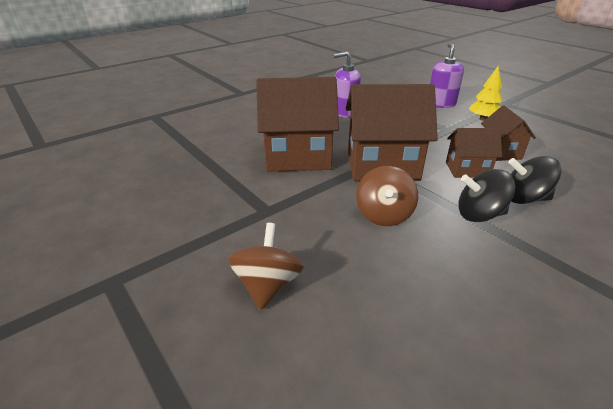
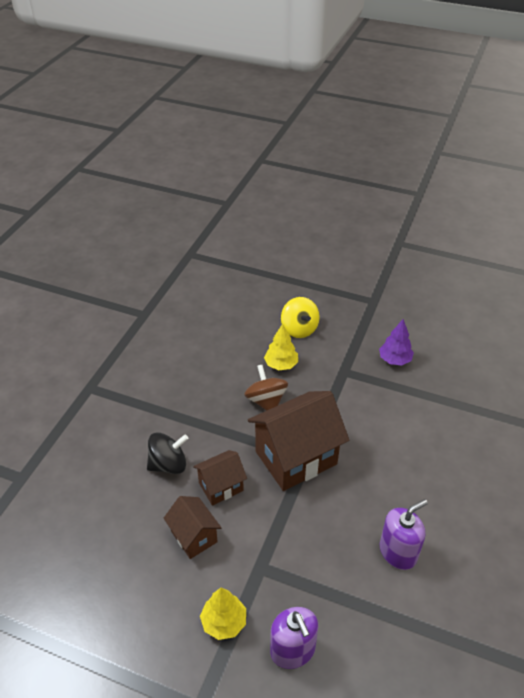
camera: 150 degrees right, 10 degrees up
(198, 201) = (394, 360): none -> purple tree
(267, 285) = (299, 329): brown spinning top -> yellow spinning top
(298, 157) = (374, 437): brown house -> none
(336, 246) = (281, 364): none -> yellow tree
(479, 215) = (201, 430): black spinning top -> none

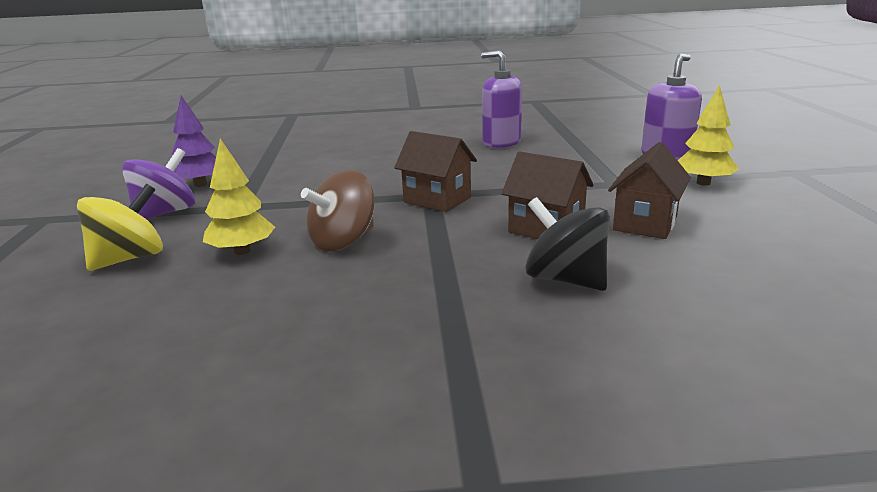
camera: 115 degrees left, 20 degrees down
(296, 458) = (437, 200): brown house -> brown house, size x0.54
(352, 343) = (165, 213): none -> purple spinning top

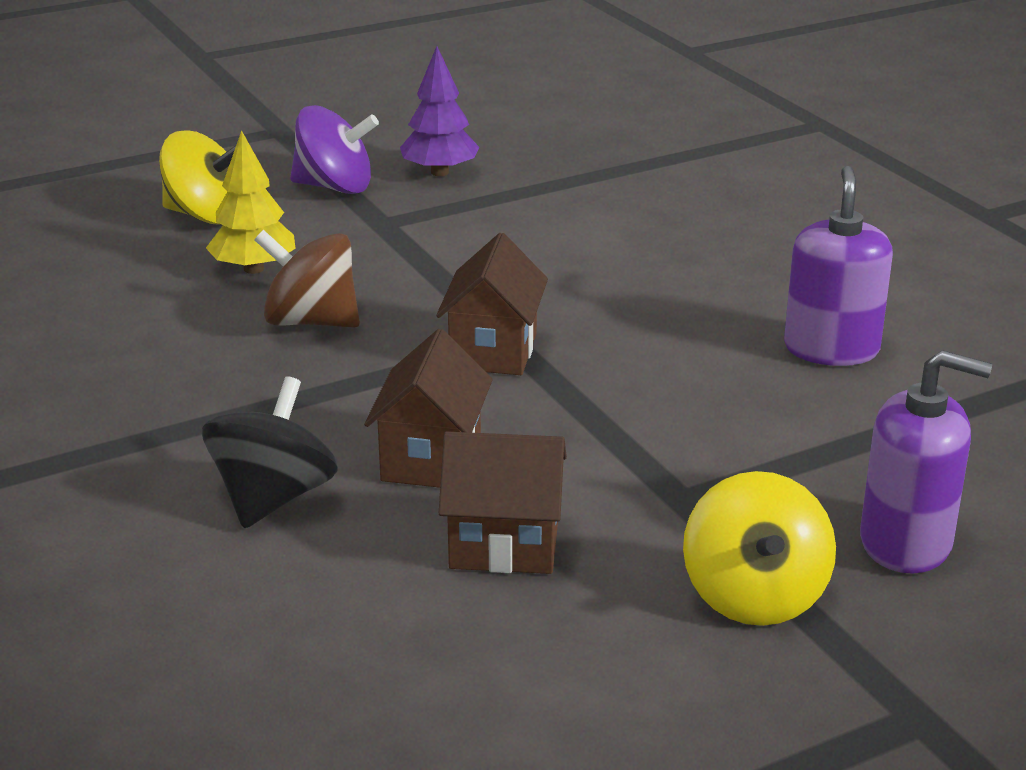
camera: 65 degrees right, 5 degrees up
(703, 183) = (754, 596): yellow tree -> yellow spinning top

